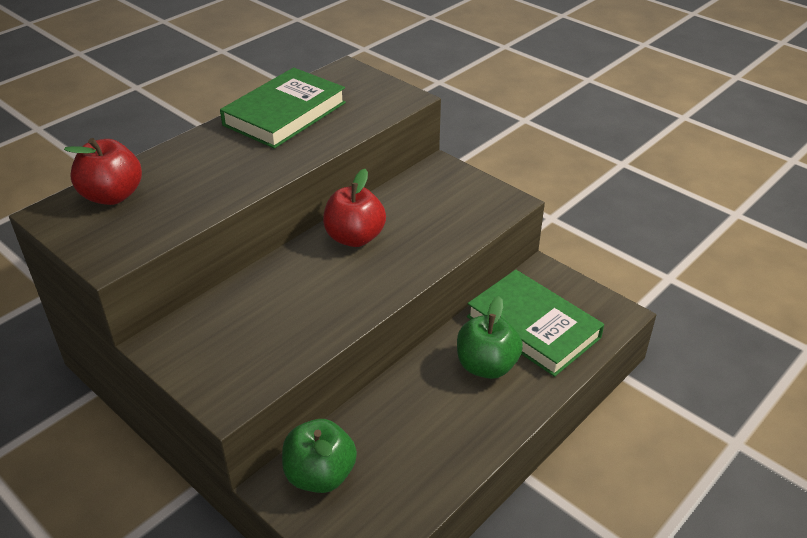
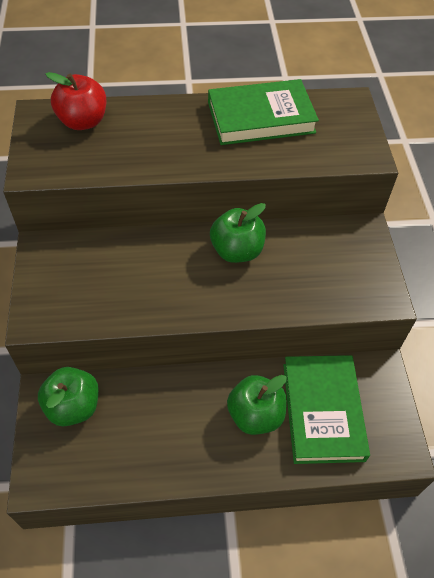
camera: 40 degrees right, 15 degrees up
(355, 238) = (237, 251): red apple -> green apple

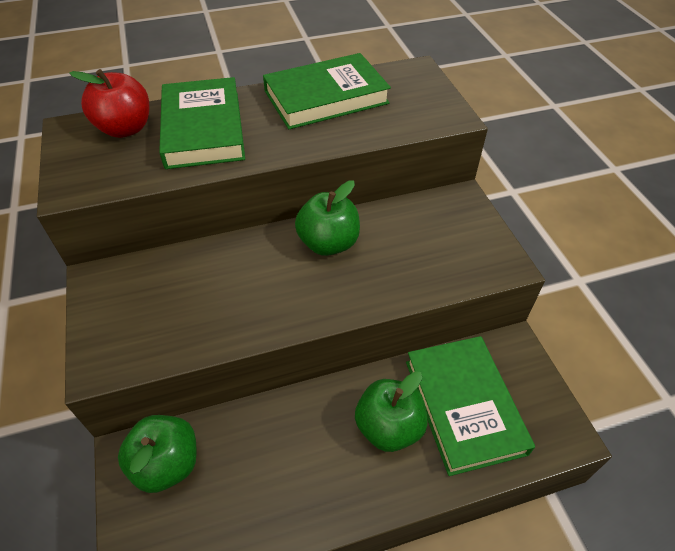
camera: 10 degrees left, 5 degrees down
(148, 132) = (203, 129): none -> green book

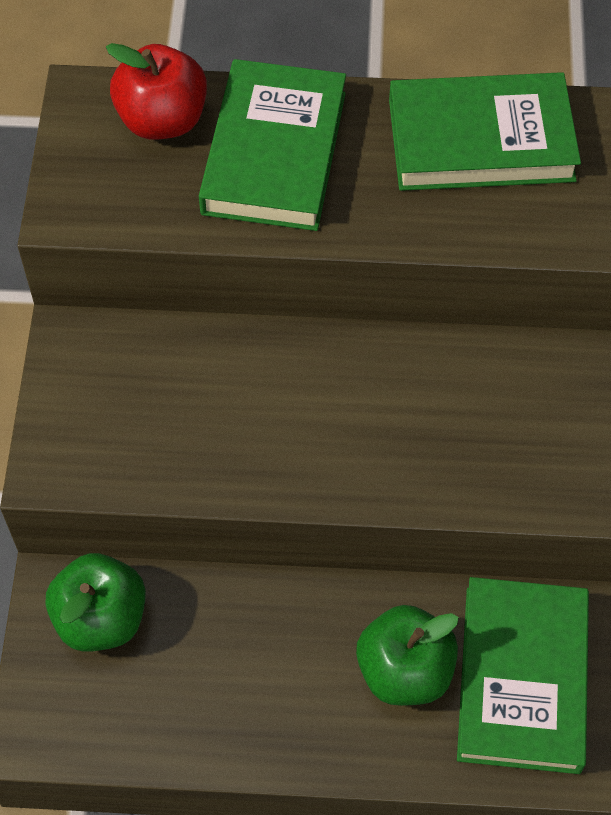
camera: 20 degrees right, 10 degrees up
(328, 243) = (408, 381): green apple -> none

